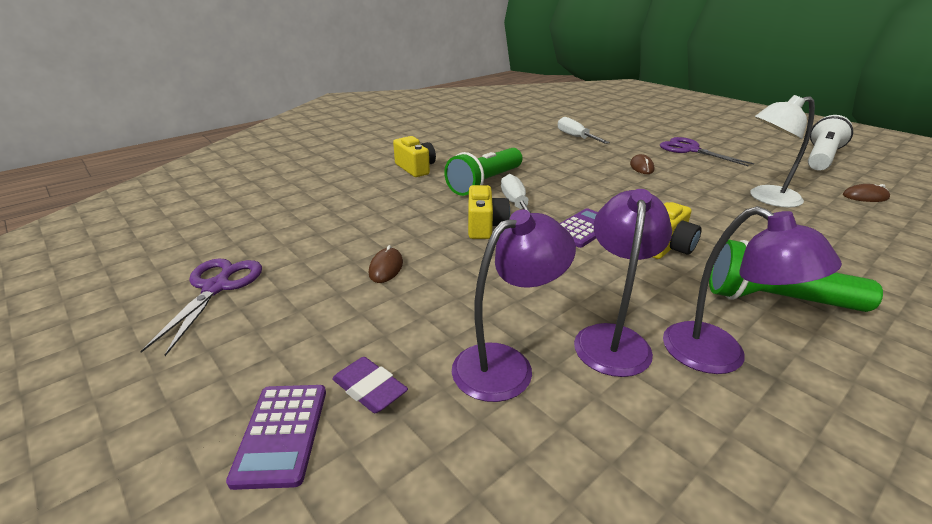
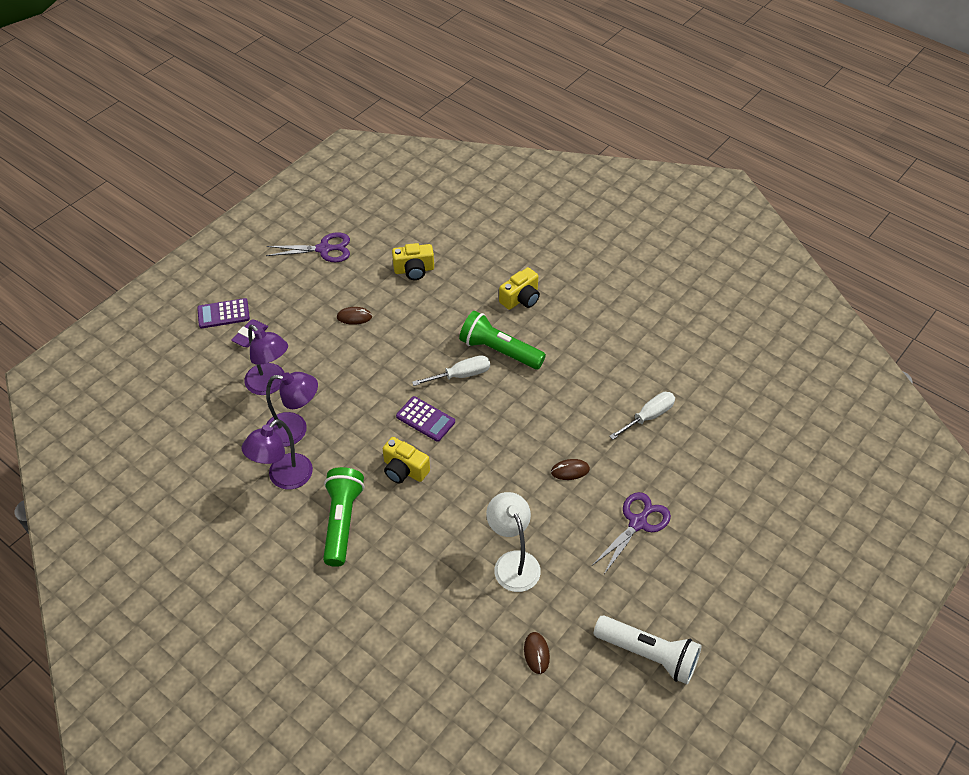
camera: 80 degrees right, 20 degrees up
(485, 226) = (419, 360): yellow camera -> yellow camera (414, 270)

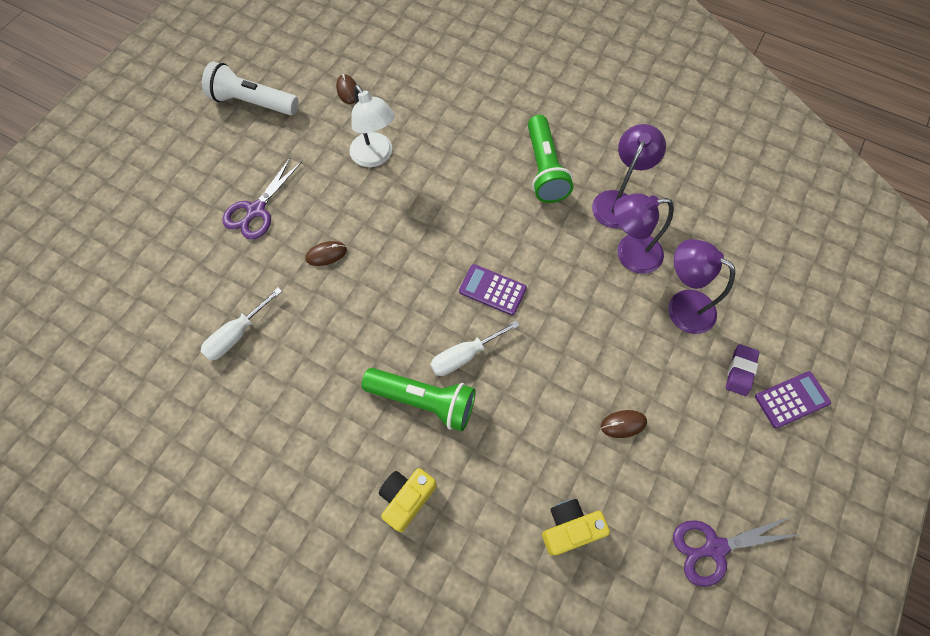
camera: 170 degrees right, 15 degrees up
(404, 470) = (499, 228): yellow camera -> none

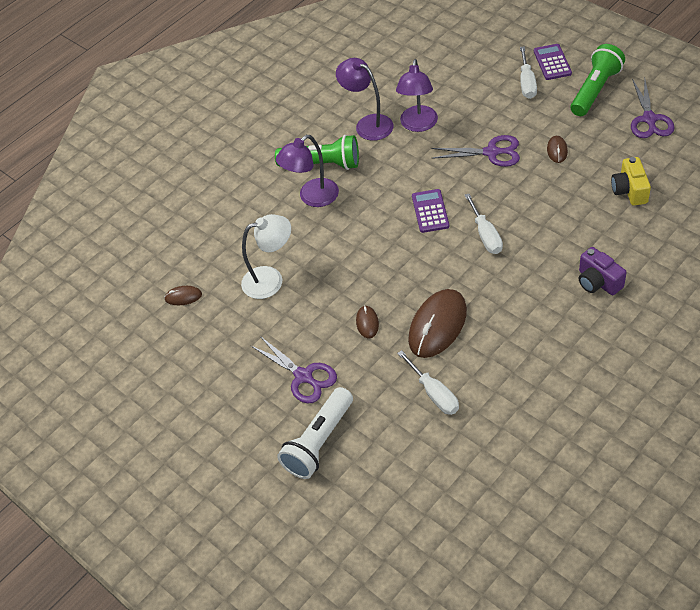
camera: 70 degrees left, 15 degrees down
(253, 103) = (168, 377): white flashlight -> white flashlight (319, 442)
(327, 324) = (437, 325): none -> brown mouse
(407, 498) = (598, 282): yellow camera -> purple camera
(424, 400) = (519, 264): green flashlight -> green flashlight (595, 90)
(492, 290) = (430, 211): purple calculator -> purple calculator turned 135 degrees clockwise
(602, 344) = (492, 152): none -> purple scissors
(682, 306) = (469, 103): purple lamp -> purple lamp (312, 198)
(740, 371) = (527, 83): purple eraser -> white screwdriver

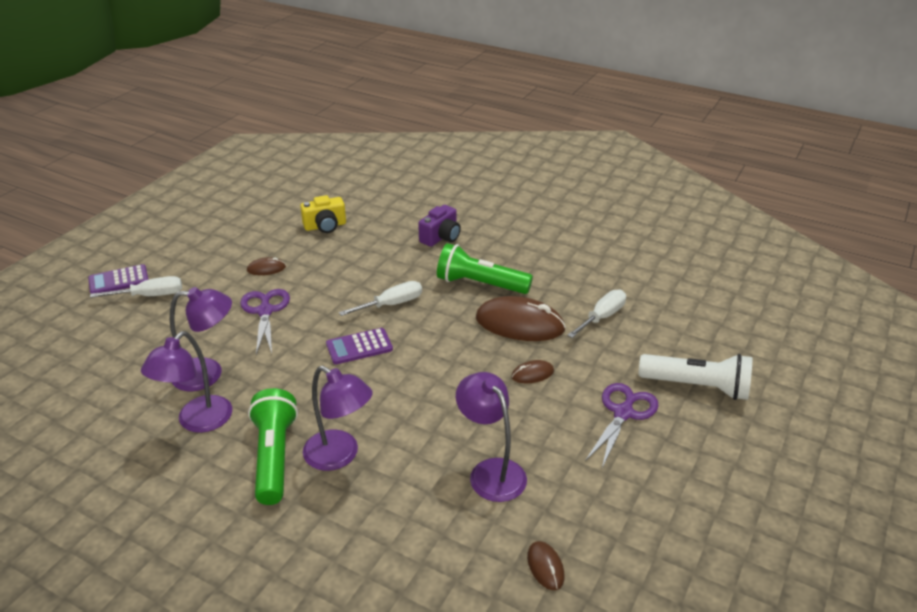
camera: 110 degrees left, 15 degrees down
(271, 279) = (491, 471): white lamp -> purple lamp
(595, 90) = (175, 251): green flashlight -> green flashlight (480, 284)
(649, 119) = (227, 219): purple scissors -> none

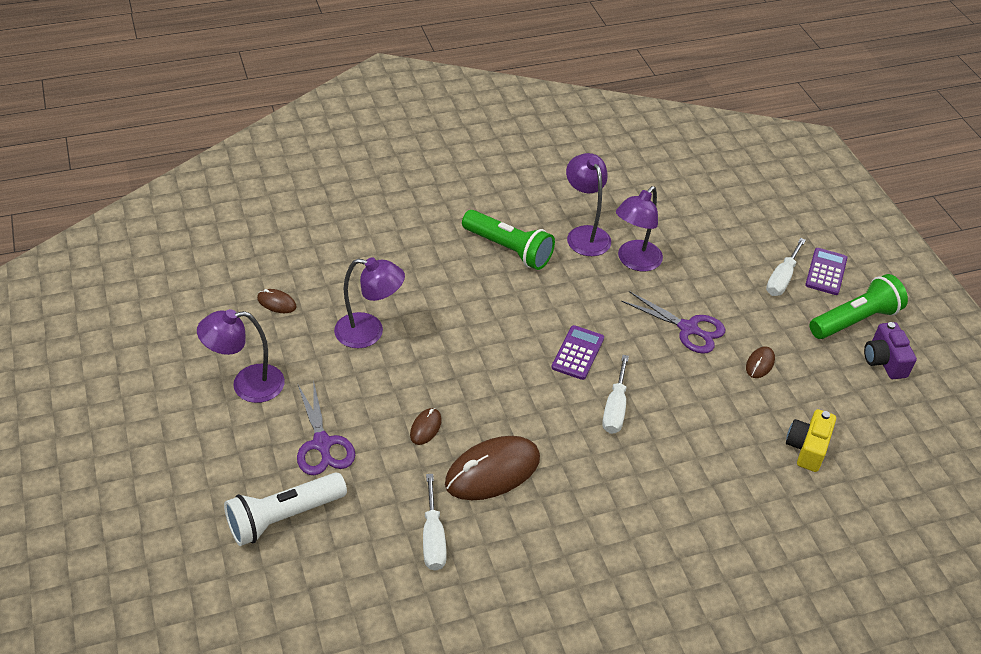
camera: 130 degrees right, 10 degrees up
(340, 456) = (473, 276): purple lamp -> purple lamp (247, 385)
(441, 237) = (696, 524): purple camera -> purple camera (884, 361)
(480, 284) = (580, 490): green flashlight -> green flashlight (854, 320)

